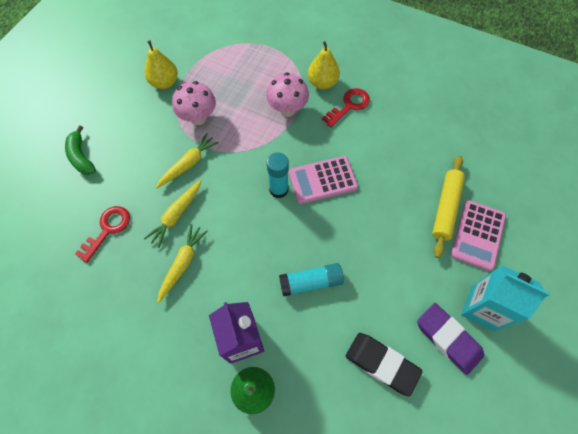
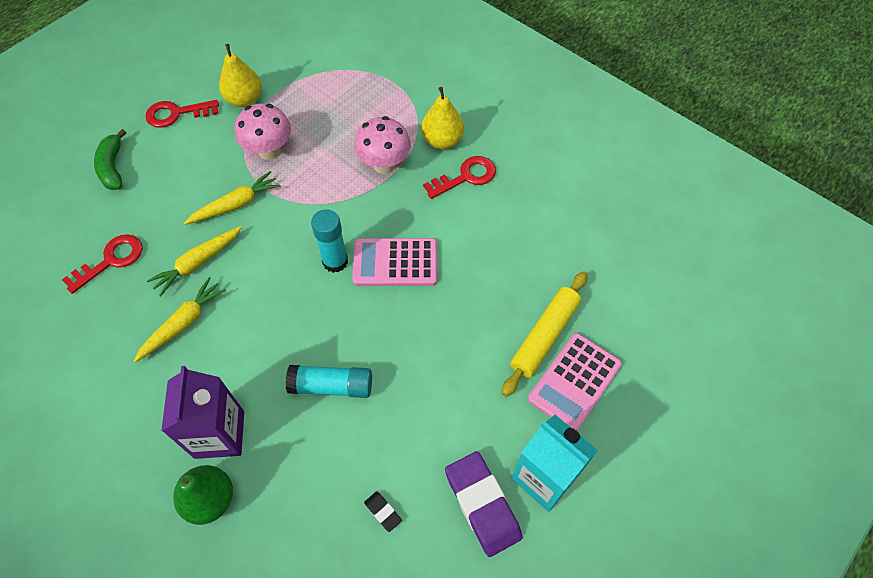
camera: 15 degrees right, 5 degrees down
(116, 104) = (177, 114): none -> red key
(381, 364) = (383, 512): black eraser -> black eraser, size x0.43

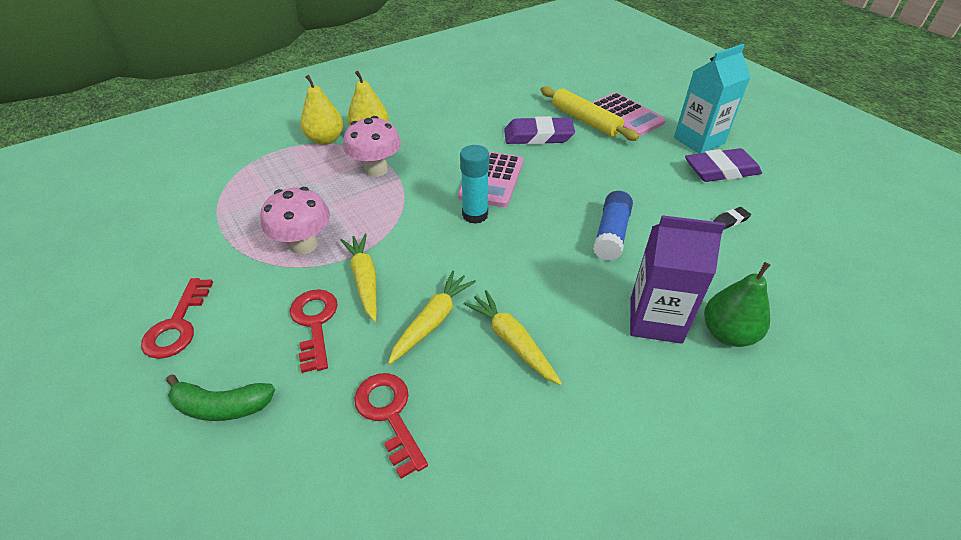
camera: 75 degrees left, 15 degrees down
(198, 263) = (432, 321): yellow carrot -> yellow carrot turned 120 degrees counterclockwise
(244, 99) = (209, 257): yellow pear -> yellow pear (325, 139)
(331, 386) = (611, 234): turquoise glue stick -> blue glue stick
(465, 177) = (418, 129): red key -> red key (314, 323)
(491, 291) = (538, 136): none -> purple eraser

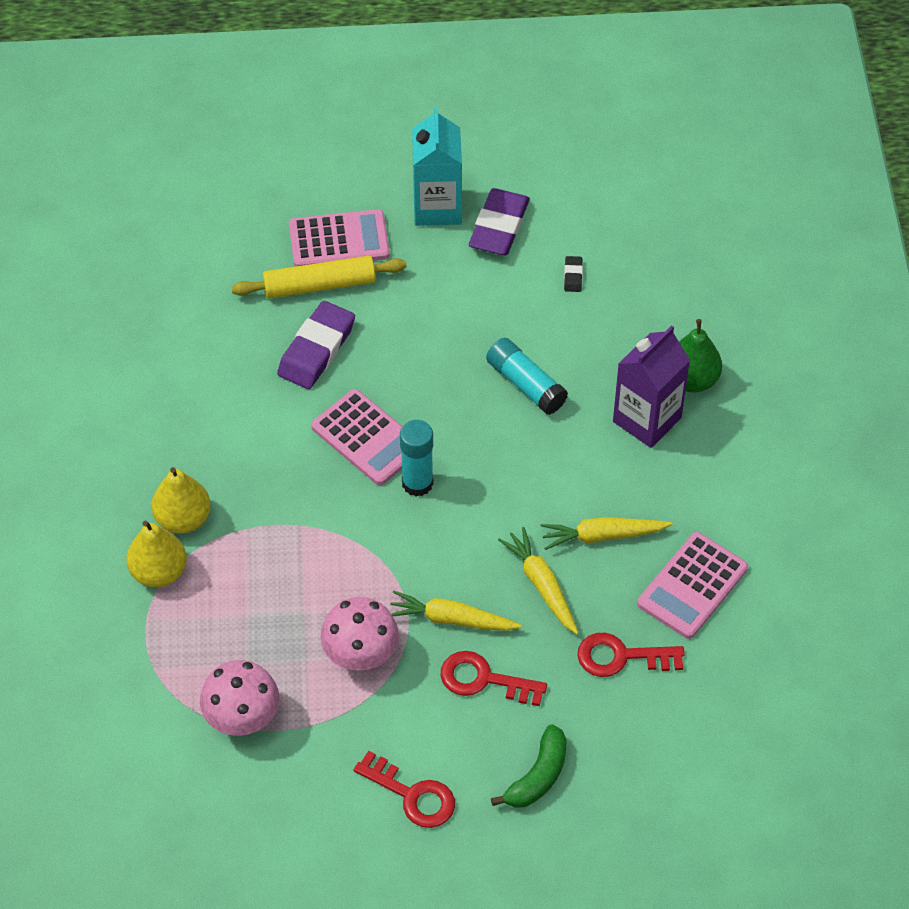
camera: 60 degrees left, 10 degrees up
(376, 169) = (267, 541): pink mushroom -> pink mushroom (242, 719)
(509, 440) = (692, 586): none -> pink calculator
(611, 234) = (525, 384): blue glue stick -> turquoise glue stick

